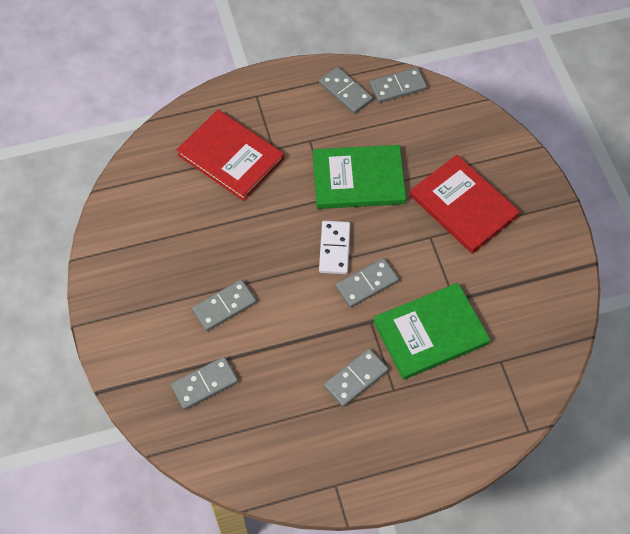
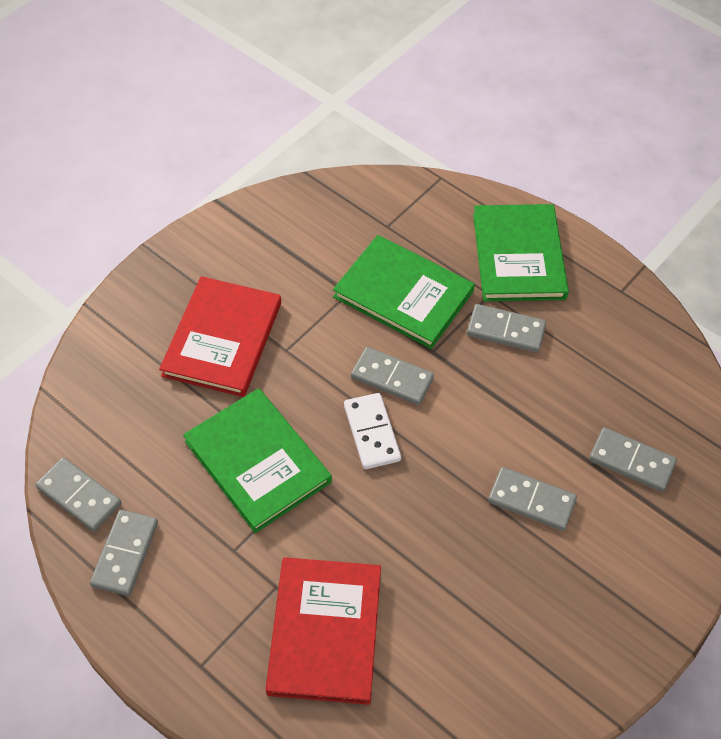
camera: 125 degrees left, 5 degrees down
(334, 249) = (371, 433): white domino -> white domino turned 75 degrees counterclockwise
(415, 434) = (518, 256): none -> green book

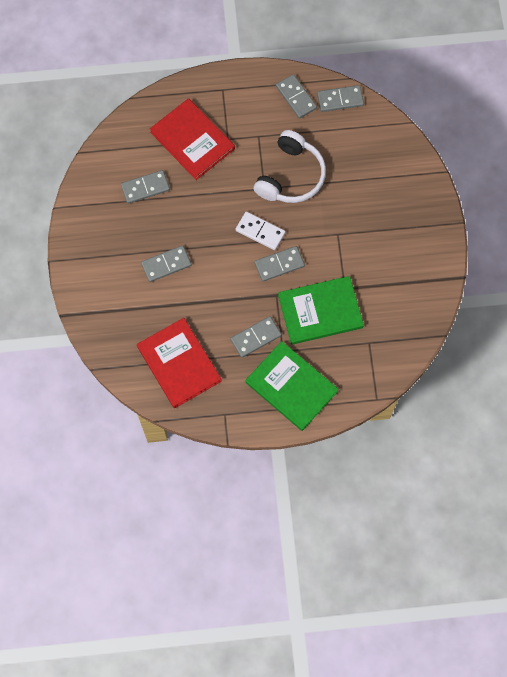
camera: 135 degrees right, 15 degrees up
(222, 339) = (370, 212): red book -> red book (179, 364)
(257, 462) = (291, 176): green book -> white headphones
(631, 461) = (141, 322): grey domino -> grey domino (145, 188)

